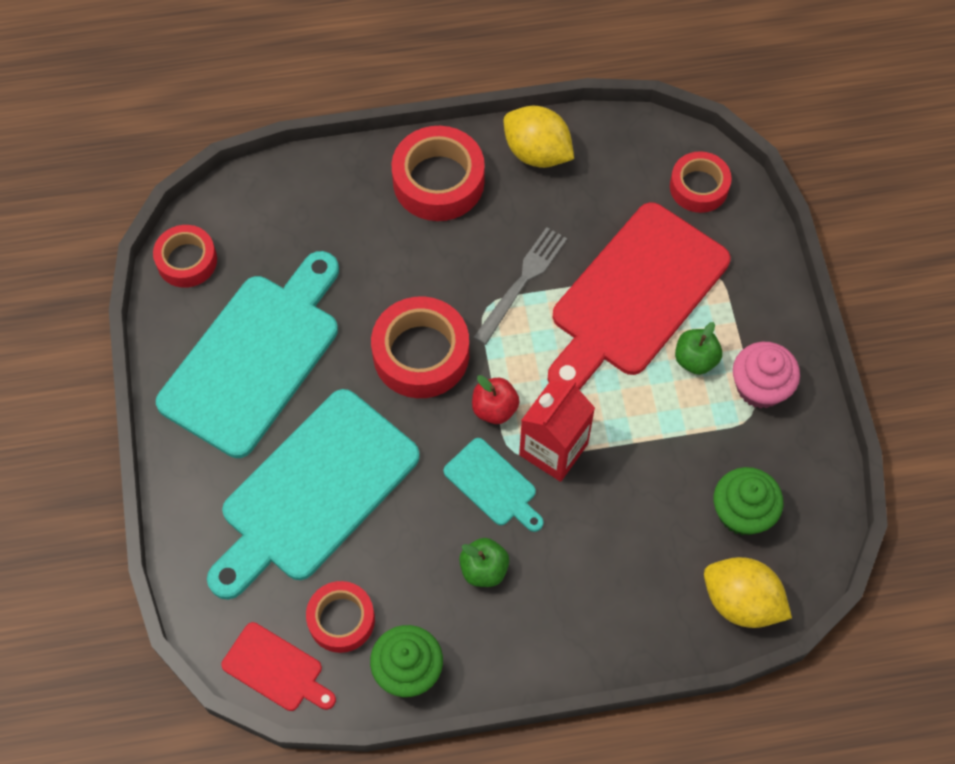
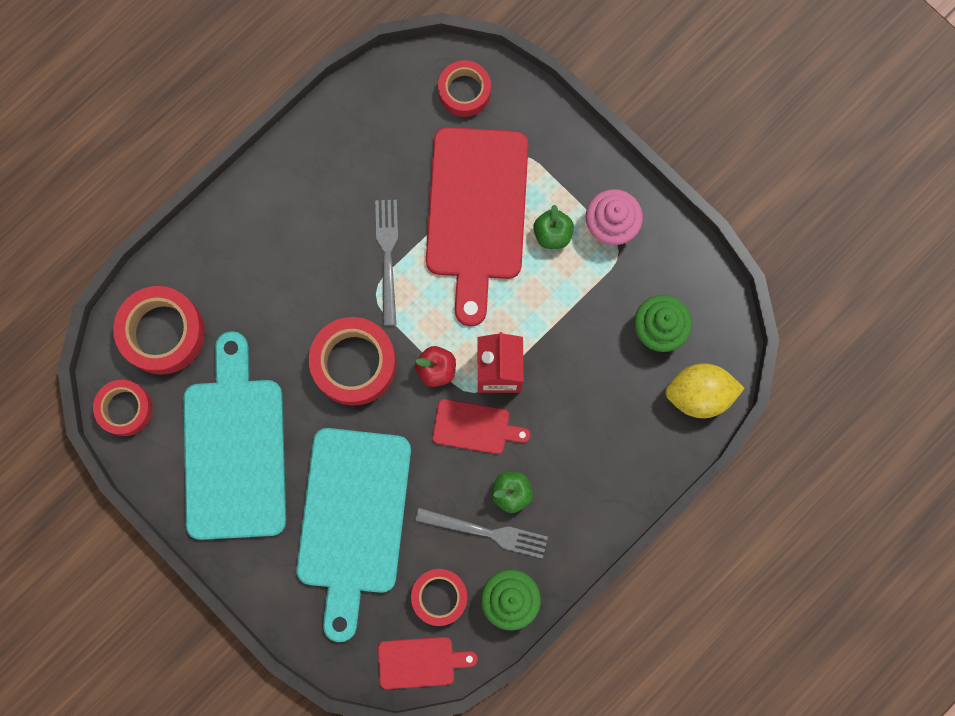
camera: 35 degrees left, 15 degrees up
(432, 590) = (486, 532): none -> grey fork
(438, 181) = (268, 216): red tape -> red tape (162, 333)
(493, 485) = (475, 427): turquoise cutting board -> red cutting board
(537, 153) = (325, 142): yellow lemon -> none

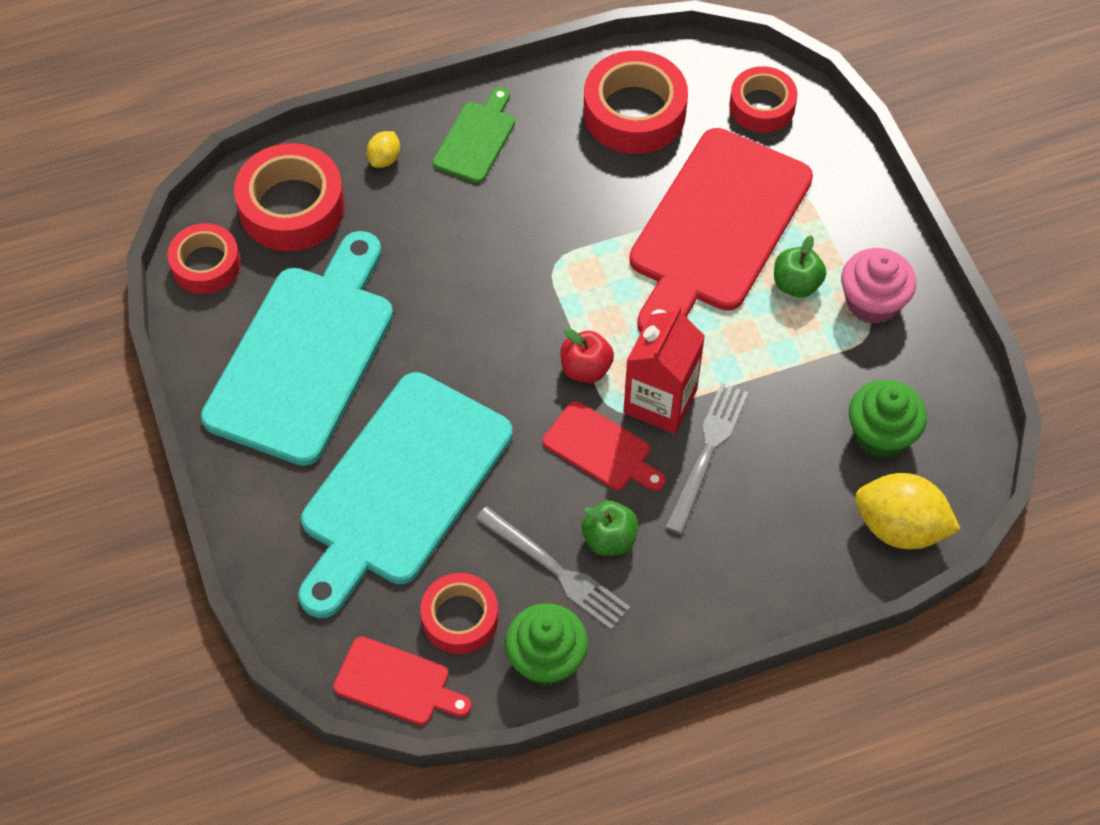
camera: 25 degrees right, 20 degrees down
(210, 261) = (384, 159): none -> yellow lemon
(269, 213) = (476, 139): none -> green cutting board
(354, 363) = (491, 324): red tape -> red tape (634, 112)
(387, 257) = (588, 232): grey fork -> grey fork (707, 452)

